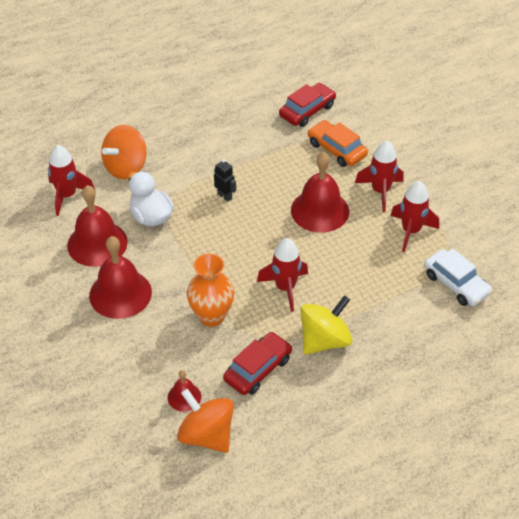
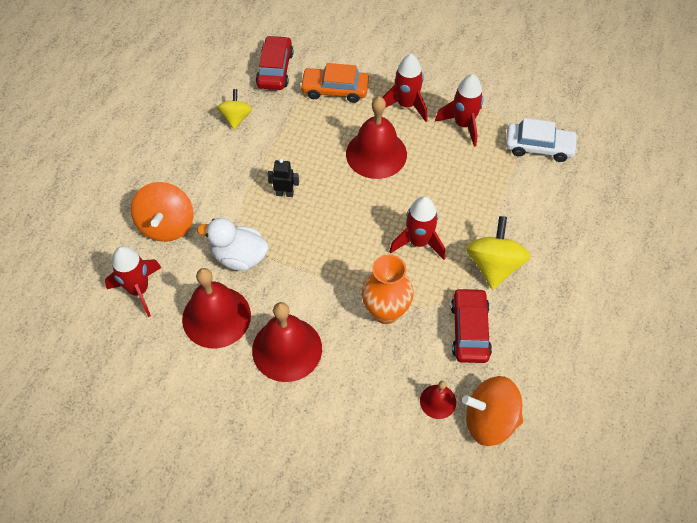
camera: 40 degrees left, 10 degrees up
(244, 127) = (236, 118): none -> yellow spinning top

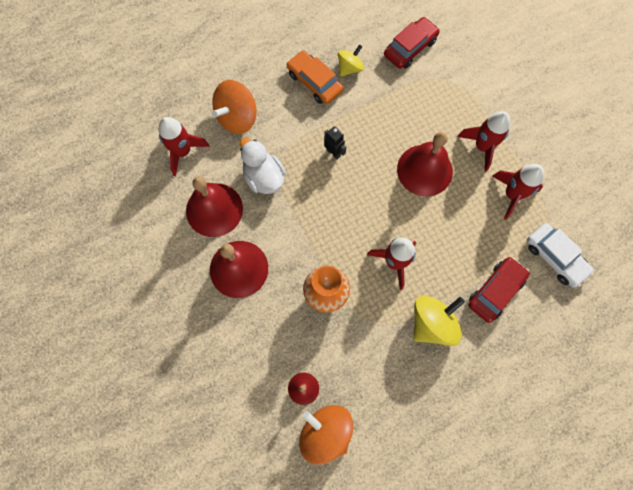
camera: 40 degrees right, 15 degrees up
(335, 90) = (439, 96): orange car -> orange car (314, 82)
(470, 330) = (371, 356): red car -> red car (495, 291)

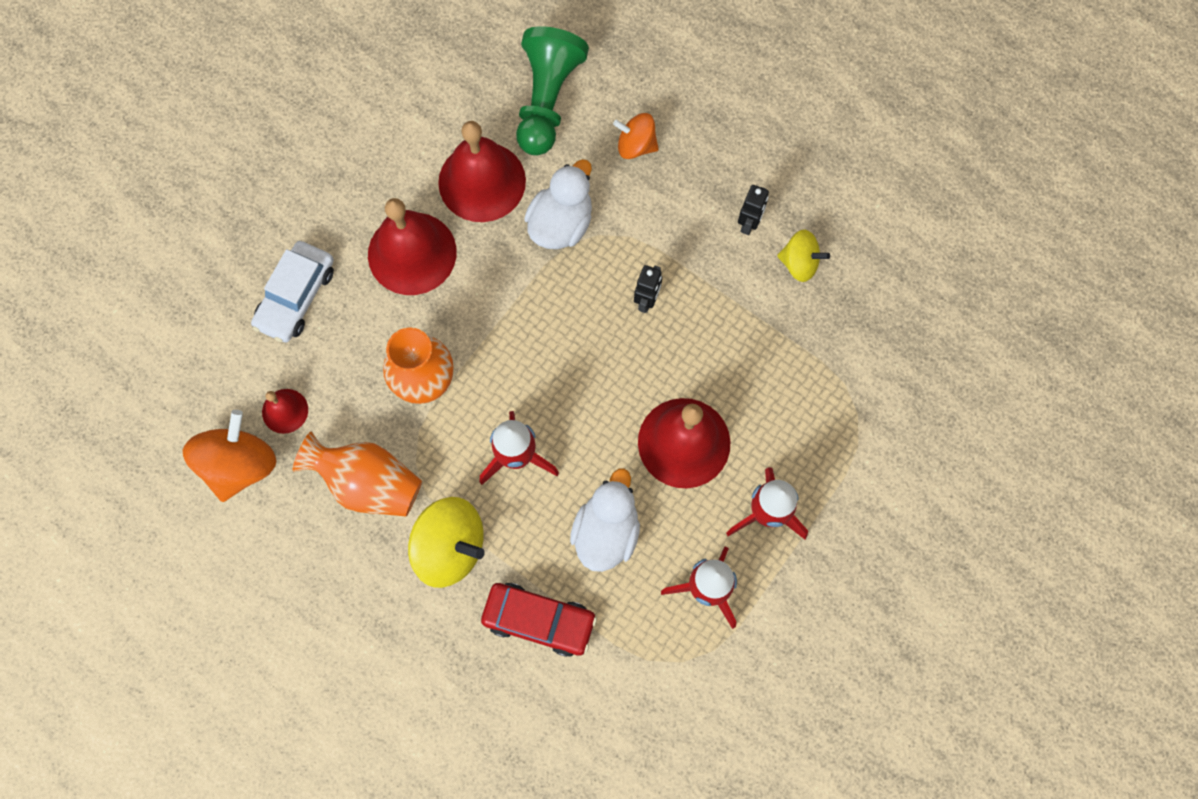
camera: 65 degrees right, 0 degrees up
(183, 152) = (547, 100): red rocket -> green pawn
(237, 117) = (636, 145): orange spinning top -> orange spinning top, size x0.61
(314, 82) = (749, 224): orange car -> black robot
(372, 355) = (368, 483): none -> orange vase
(410, 48) = (883, 337): red car -> none
(458, 232) = (606, 531): none -> white duck
(555, 257) = (634, 692): white car -> white car (296, 296)

